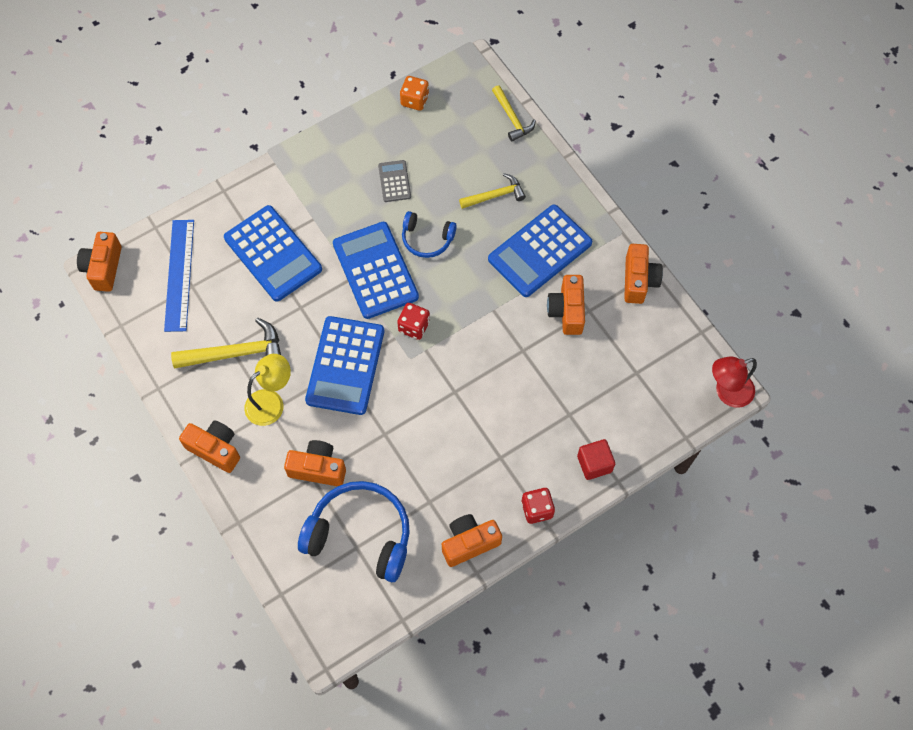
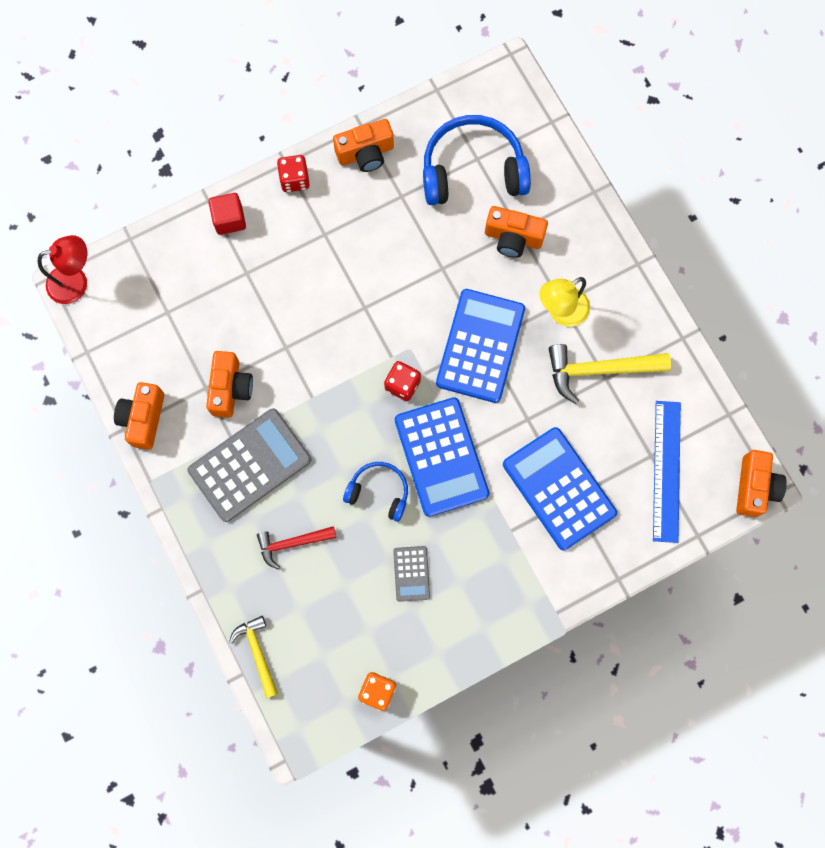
camera: 175 degrees left, 10 degrees up
(215, 449) = (619, 267): orange camera -> none
(360, 534) = (472, 170): blue headphones -> blue headphones turned 150 degrees clockwise
(495, 195) = (292, 543): yellow hammer -> red hammer
(540, 251) = (250, 465): blue calculator -> grey calculator

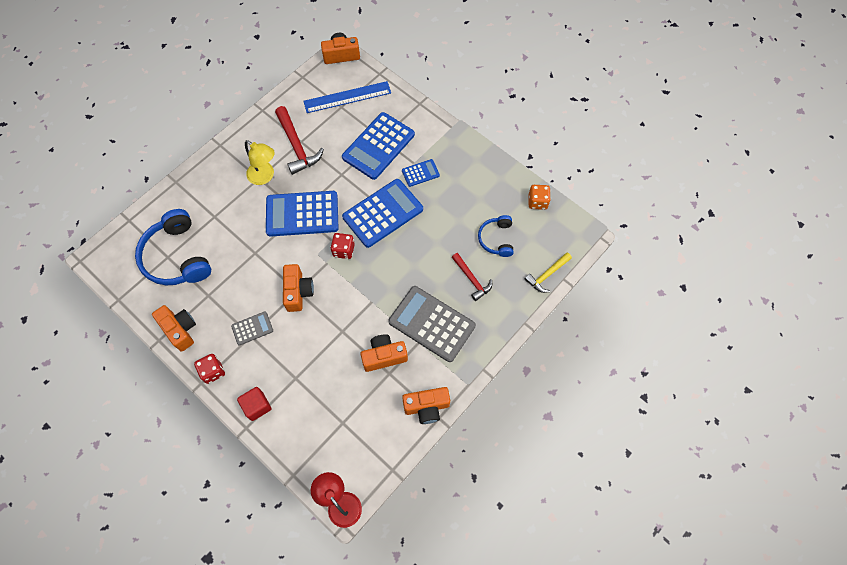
camera: 110 degrees left, 10 degrees down
(379, 492) = (419, 241): blue headphones -> blue headphones (496, 239)
(411, 573) = (461, 206): grey calculator -> grey calculator (252, 328)
(489, 534) = (420, 173): none -> blue calculator
(513, 238) = (221, 218): orange camera -> orange camera (298, 292)
(599, 370) = (297, 146): yellow hammer -> red hammer

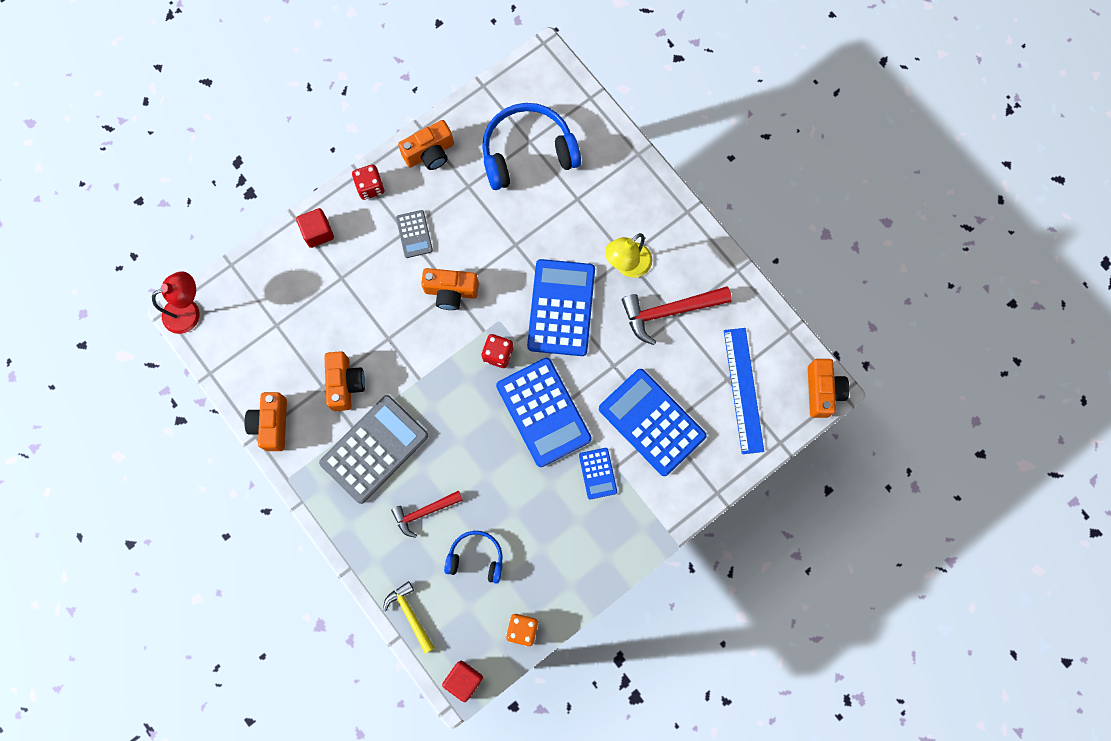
camera: 100 degrees right, 10 degrees up
(581, 232) = (464, 680): none -> red cube

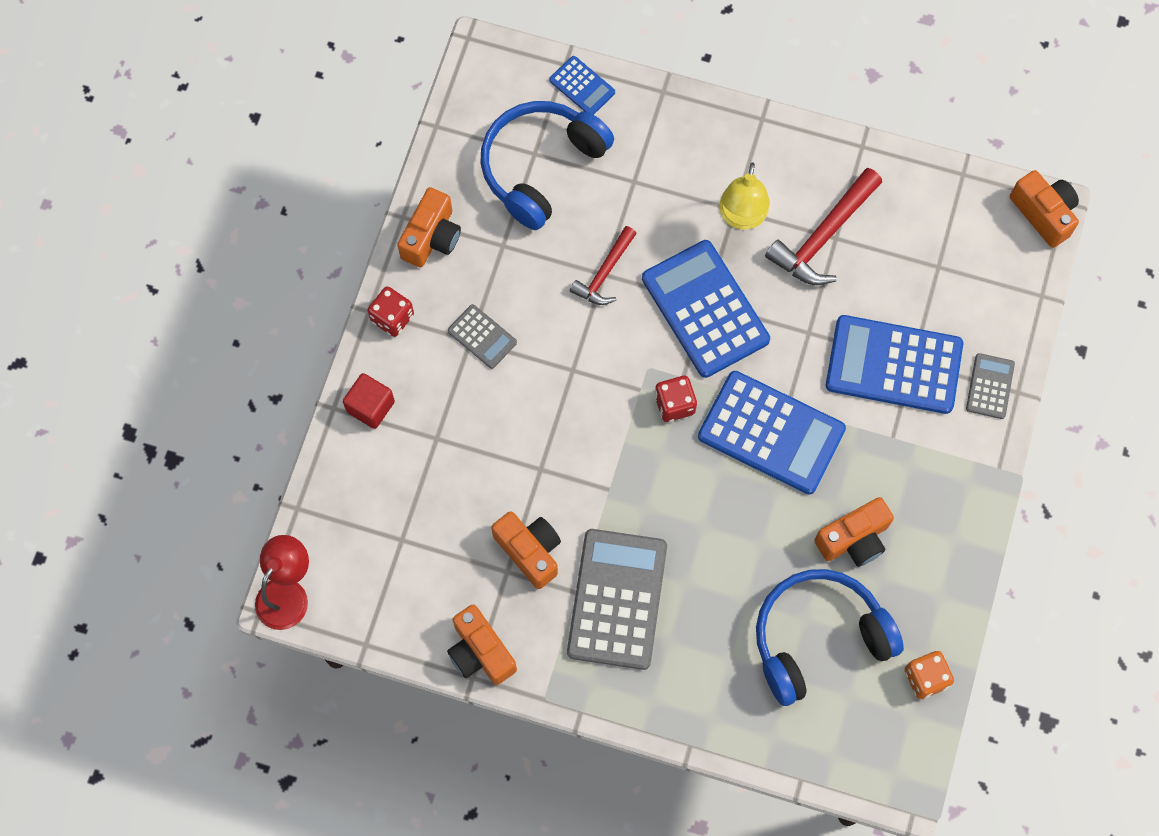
camera: 35 degrees left, 5 degrees down
(410, 614) = (793, 749): yellow hammer -> none
(424, 512) = (724, 629): red hammer -> red hammer (604, 273)
(451, 292) = (571, 372): orange camera -> orange camera (854, 539)
(464, 680) = (904, 777): red cube -> none
(476, 558) = (818, 637): blue headphones -> blue headphones, size x1.80
(597, 473) = (878, 458): blue calculator -> blue calculator (582, 86)
(702, 477) = (990, 386): none -> grey calculator
(743, 390) = (962, 267): blue ruler -> none

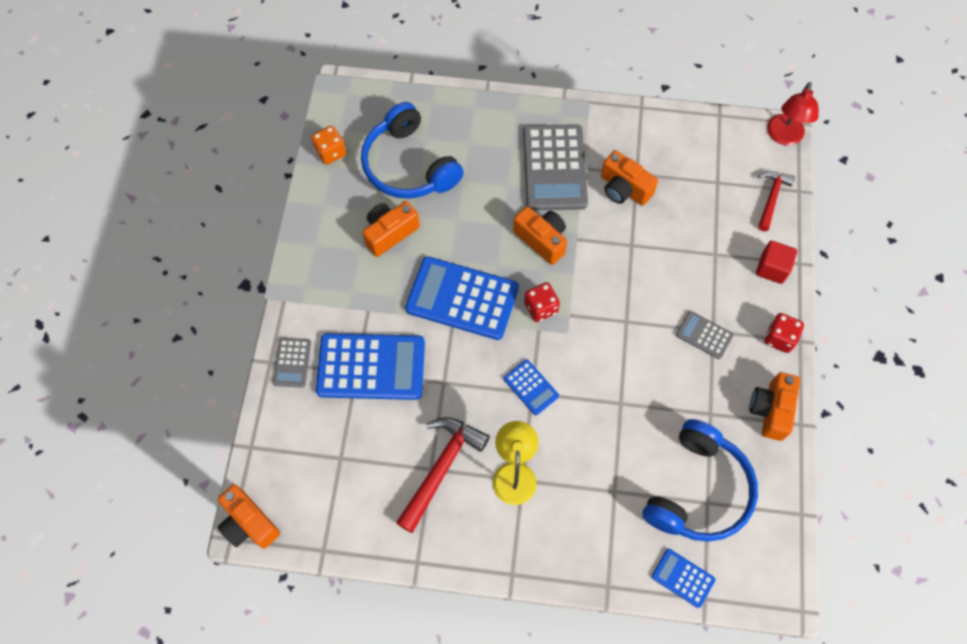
camera: 170 degrees right, 5 degrees down
(480, 652) = (640, 122): orange camera -> orange camera (542, 240)
(604, 273) = (619, 404): red hammer -> red hammer (771, 198)
(705, 309) = (531, 387): blue calculator -> blue calculator, size x0.49
(818, 637) = (408, 165): blue headphones -> blue headphones turned 90 degrees clockwise

